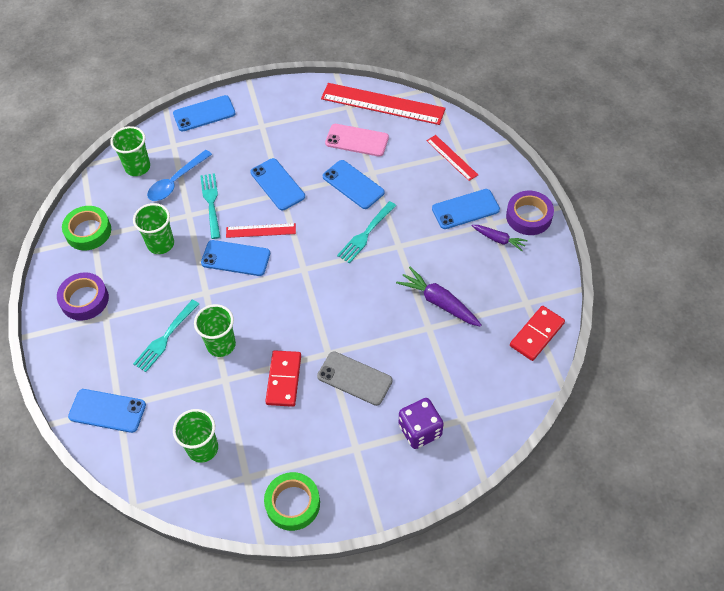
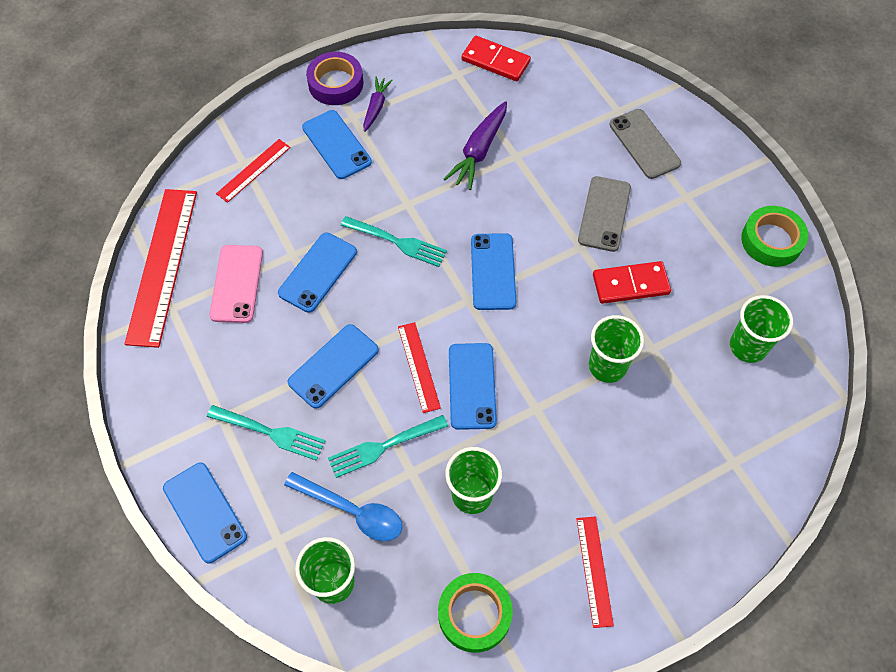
camera: 105 degrees left, 5 degrees up
(84, 299) = (594, 571): purple tape -> red ruler
(107, 411) = (745, 474): blue phone -> blue phone (493, 271)
(165, 338) = (619, 437): turquoise fork -> turquoise fork (270, 433)
(420, 430) = (644, 144): purple dice -> grey phone

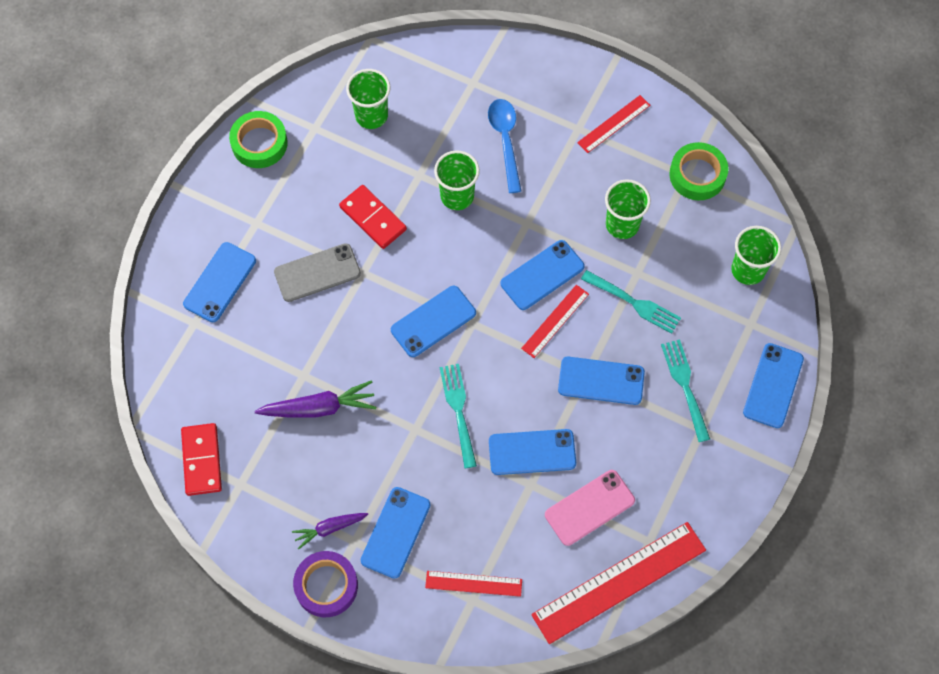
camera: 125 degrees left, 5 degrees up
(352, 511) = (694, 291): blue spoon -> blue spoon (505, 141)
(644, 144) = (220, 282): grey phone -> blue phone

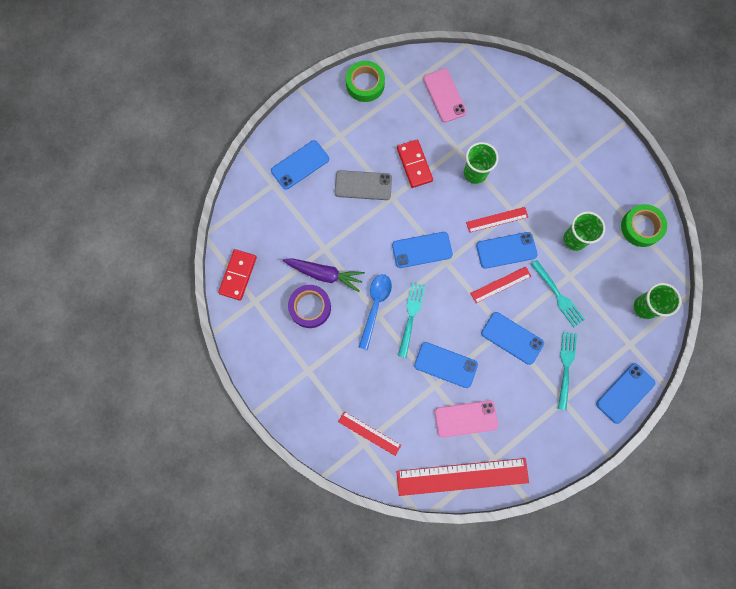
camera: 25 degrees right, 10 degrees up
(326, 586) = (277, 391): purple tape -> purple tape (310, 307)
(330, 528) = (296, 355): purple carrot -> none
(371, 115) = (444, 95): green cup -> pink phone
(396, 532) = (336, 377): blue phone -> none
(505, 141) = (523, 149): blue spoon -> blue spoon (375, 306)
(614, 124) = (601, 168): red ruler -> red ruler (497, 220)

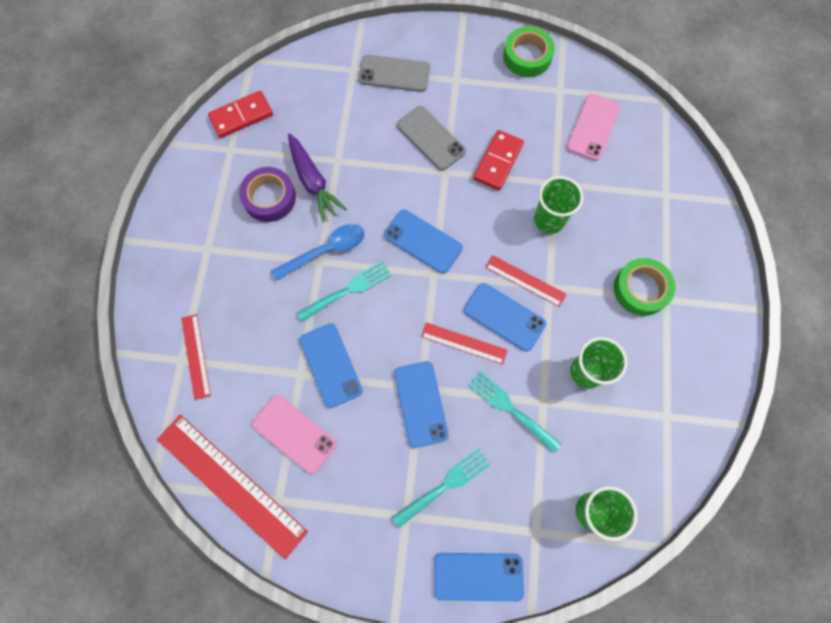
camera: 45 degrees right, 5 degrees down
(300, 165) = (394, 74): blue phone -> grey phone
(558, 295) = (511, 409): turquoise fork -> turquoise fork turned 120 degrees clockwise
(641, 227) = (672, 427): green tape -> green tape (641, 289)

